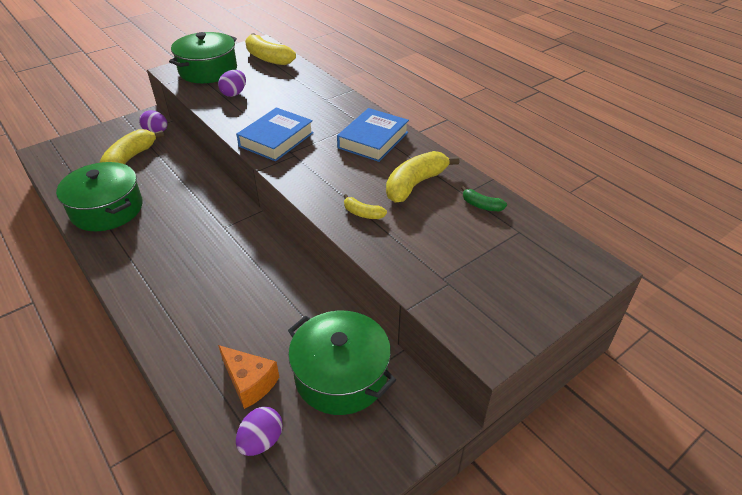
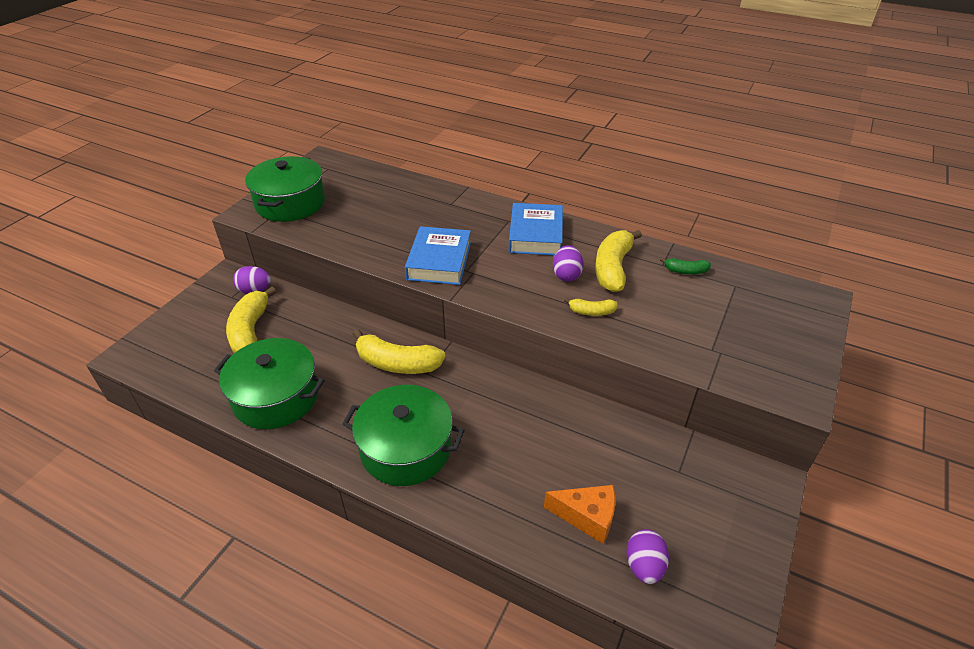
camera: 25 degrees left, 0 degrees up
(234, 93) = (346, 222): purple egg -> purple egg (566, 275)
(268, 58) = (346, 173): yellow banana -> yellow banana (397, 363)
(341, 375) = (661, 475): green pot -> green pot (406, 448)

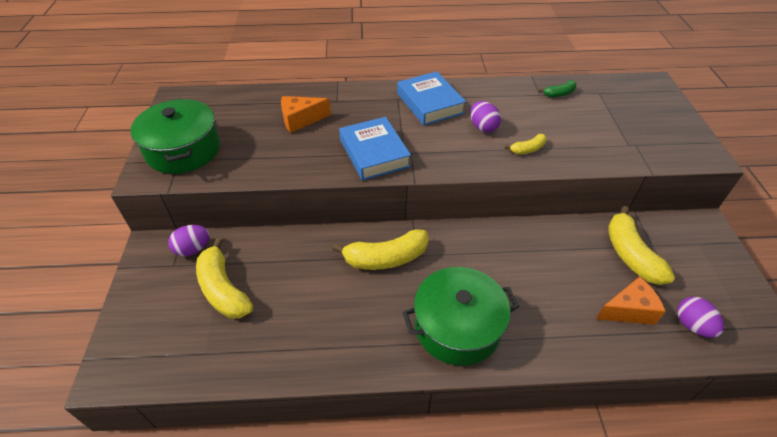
camera: 30 degrees left, 5 degrees up
(276, 397) = (305, 339): green pot -> none
(403, 210) = (300, 120): none -> orange cheese
(613, 268) = (510, 110): yellow banana -> yellow banana (630, 254)

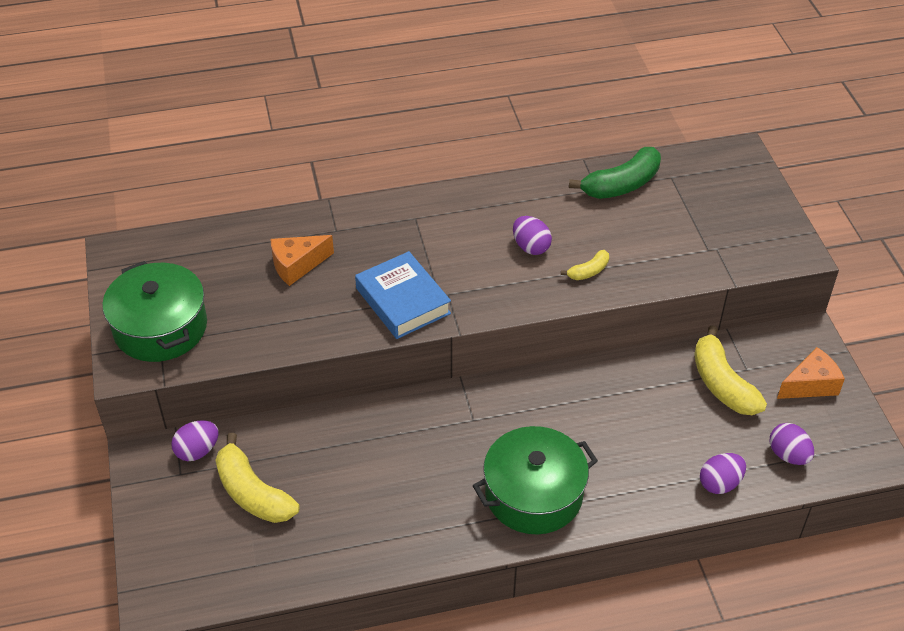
camera: 10 degrees left, 0 degrees up
(386, 258) = (437, 428): yellow banana -> none
(430, 103) = (458, 220): blue book -> none
(559, 94) = (621, 185): green banana -> green banana, size x1.97
(628, 310) = (720, 448): orange cheese -> orange cheese (810, 385)
(628, 342) = (720, 483): none -> purple egg

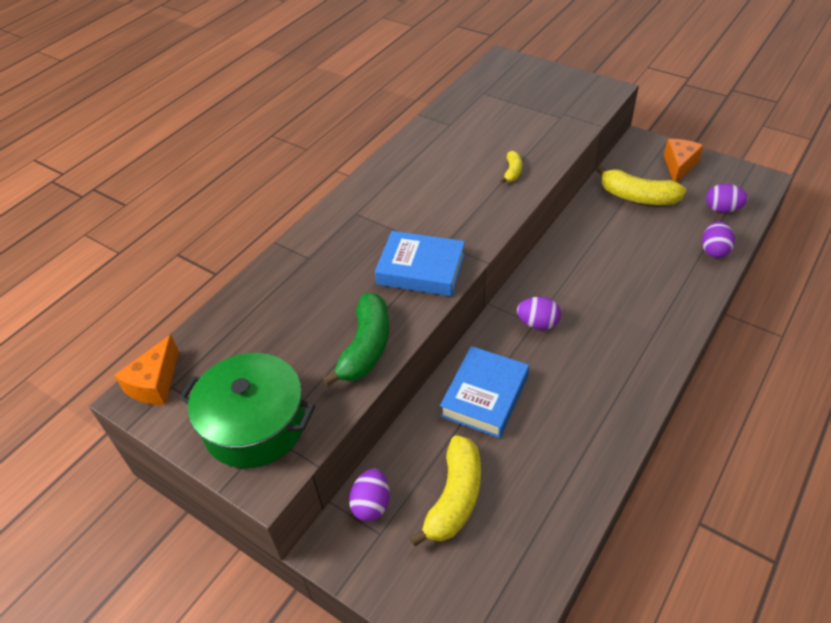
camera: 40 degrees left, 0 degrees up
(253, 493) = (454, 498): yellow banana -> yellow banana turned 75 degrees counterclockwise
(297, 265) = (310, 300): orange cheese -> orange cheese (155, 383)
(362, 443) = (485, 396): none -> blue book
(530, 247) = (457, 181): purple egg -> purple egg (538, 323)
(533, 494) = (632, 339): green pot -> none
(621, 185) = (461, 114): green banana -> green banana (366, 348)

